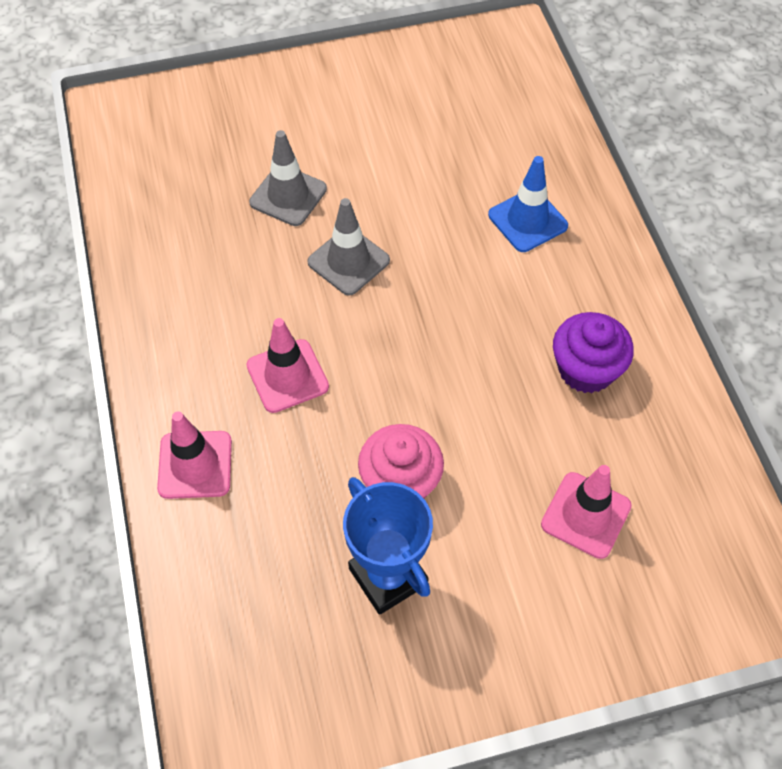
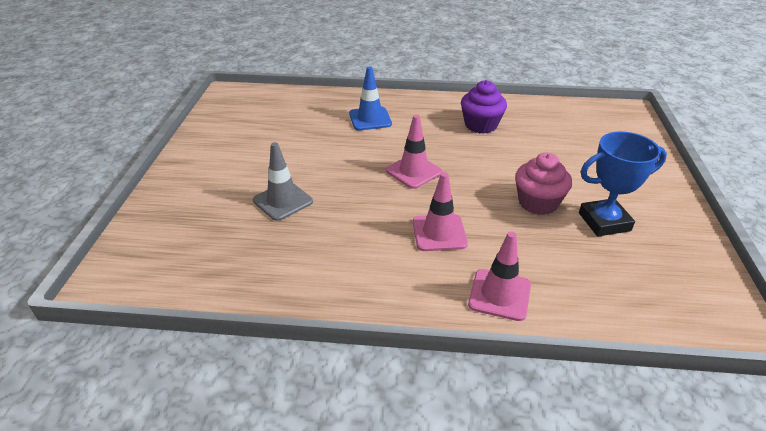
camera: 70 degrees left, 20 degrees down
(348, 261) = (358, 187): grey traffic cone -> none
(586, 515) = (572, 146): pink traffic cone -> pink traffic cone (414, 171)

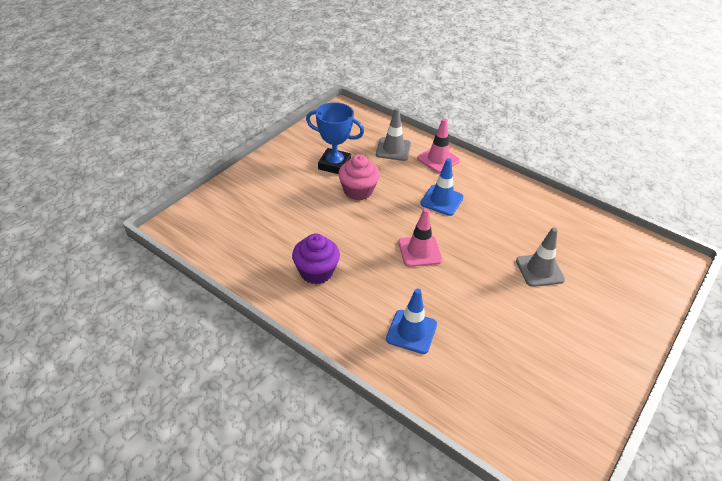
camera: 150 degrees left, 5 degrees up
(439, 233) = (441, 200): pink traffic cone -> blue traffic cone
(573, 281) = (393, 149): none -> grey traffic cone

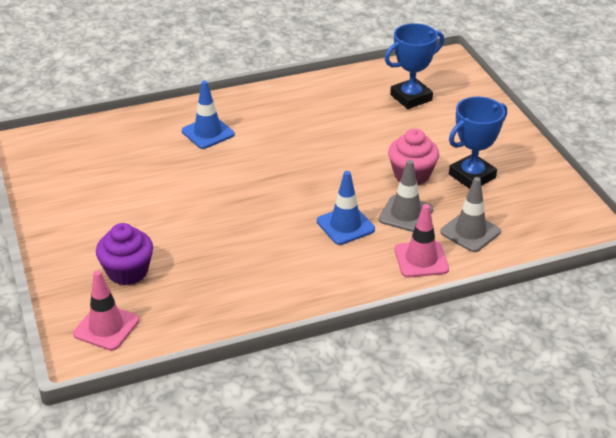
camera: 125 degrees right, 5 degrees down
(253, 226) = (411, 97): none -> blue trophy
(316, 272) = (320, 111): purple cupcake -> purple cupcake (127, 272)
(420, 251) = (287, 176): pink traffic cone -> pink traffic cone (106, 327)
(539, 270) = (186, 239): grey traffic cone -> grey traffic cone (406, 214)

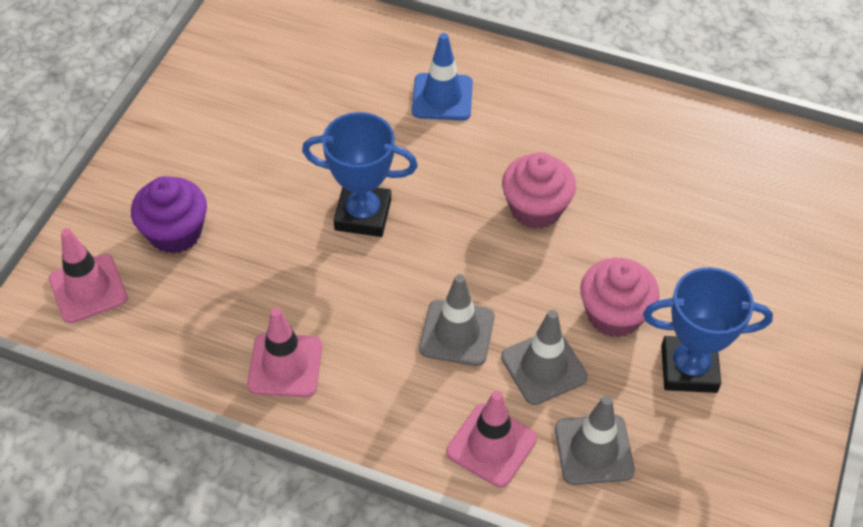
camera: 40 degrees right, 15 degrees up
(272, 291) = (285, 365): none -> pink traffic cone
(319, 154) = (535, 208): none -> pink cupcake
(345, 225) = (457, 333): blue traffic cone -> grey traffic cone
(411, 97) = (741, 196): blue trophy -> blue trophy (363, 215)

